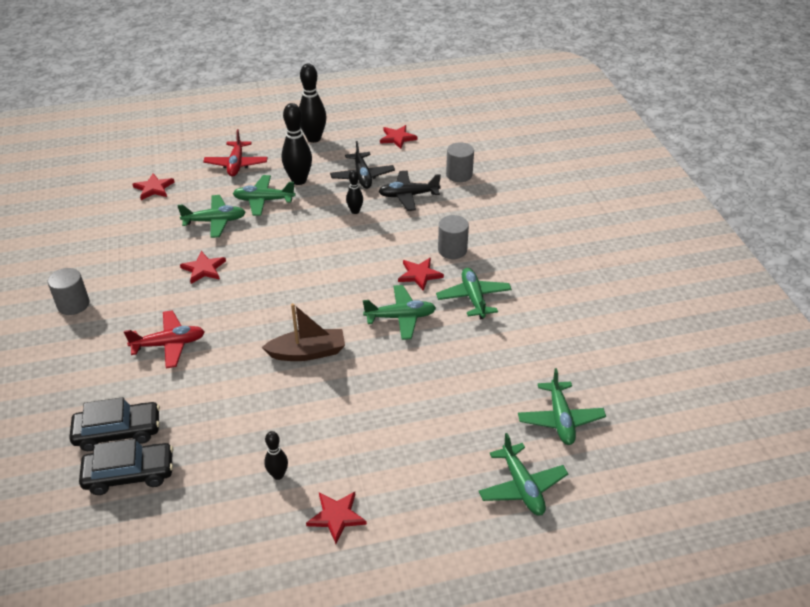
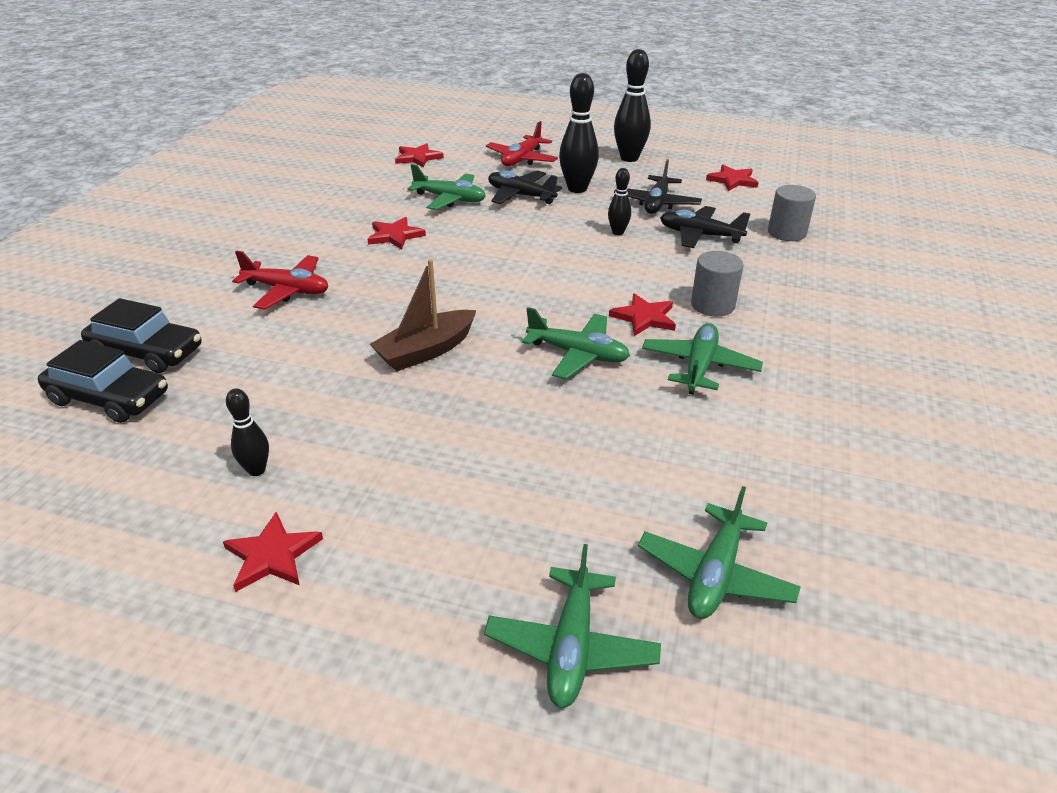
camera: 30 degrees right, 5 degrees down
(73, 304) = (238, 227): grey cylinder -> none
(263, 200) = (520, 195): green plane -> black plane
(307, 352) = (426, 351): brown boat -> brown boat turned 120 degrees clockwise

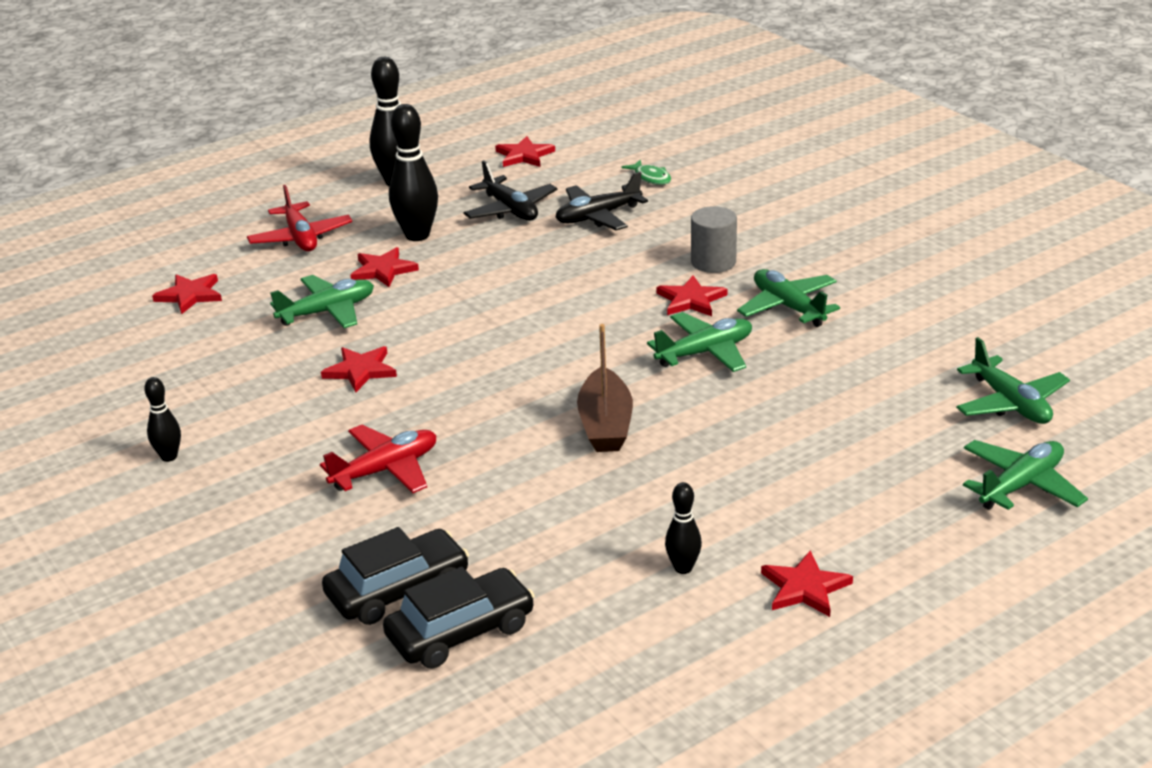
camera: 50 degrees left, 5 degrees down
(520, 195) = (383, 270): black plane -> red star
(571, 647) = (1021, 485): green plane -> green plane turned 90 degrees counterclockwise
(618, 232) = (535, 251): black bowling pin -> black bowling pin (169, 457)
(786, 233) = (651, 178): grey cylinder -> green fish

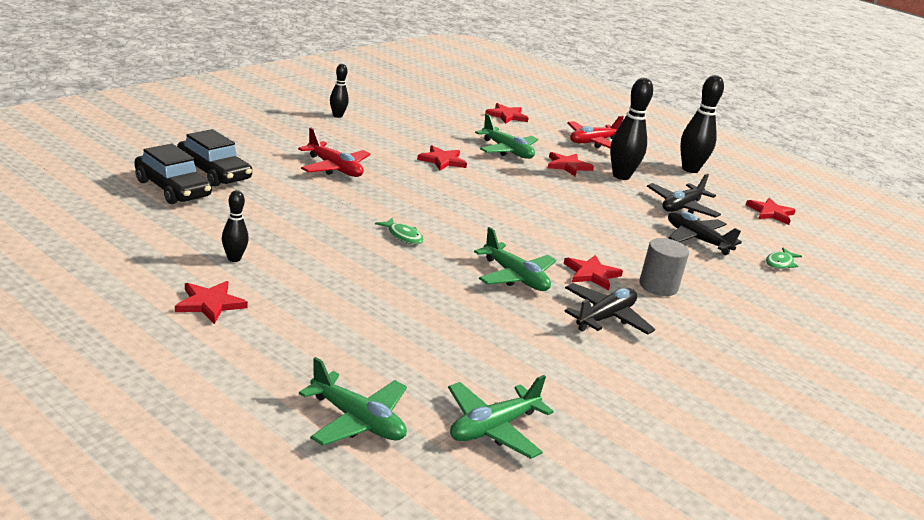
camera: 70 degrees right, 5 degrees down
(605, 424) = (403, 236): brown boat -> green fish
(788, 307) = (605, 318): green plane -> black plane

